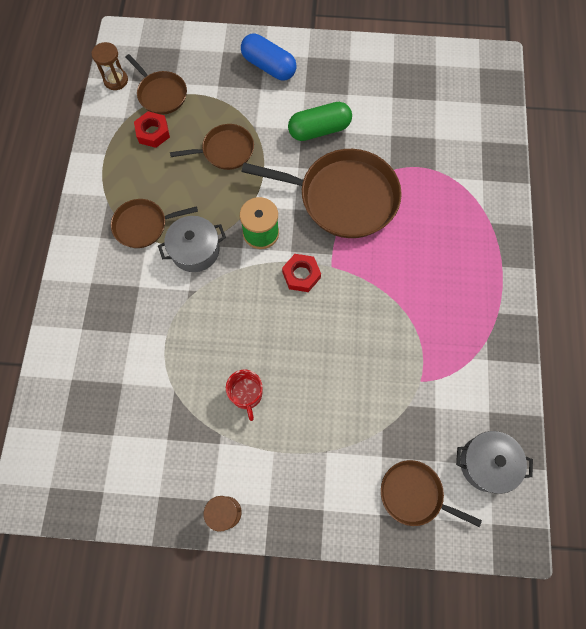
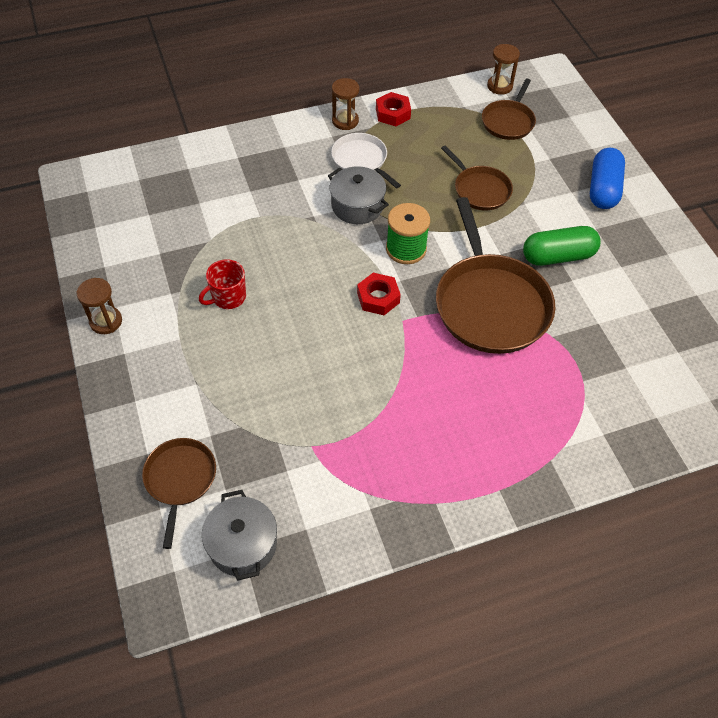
camera: 65 degrees right, 15 degrees down
(87, 219) = (345, 121): none -> brown hourglass
(143, 225) = (361, 160): brown pan -> white pan
(153, 133) = (462, 131): red nut -> red nut (393, 113)
(319, 130) = (558, 256): green capsule -> green capsule turned 60 degrees counterclockwise

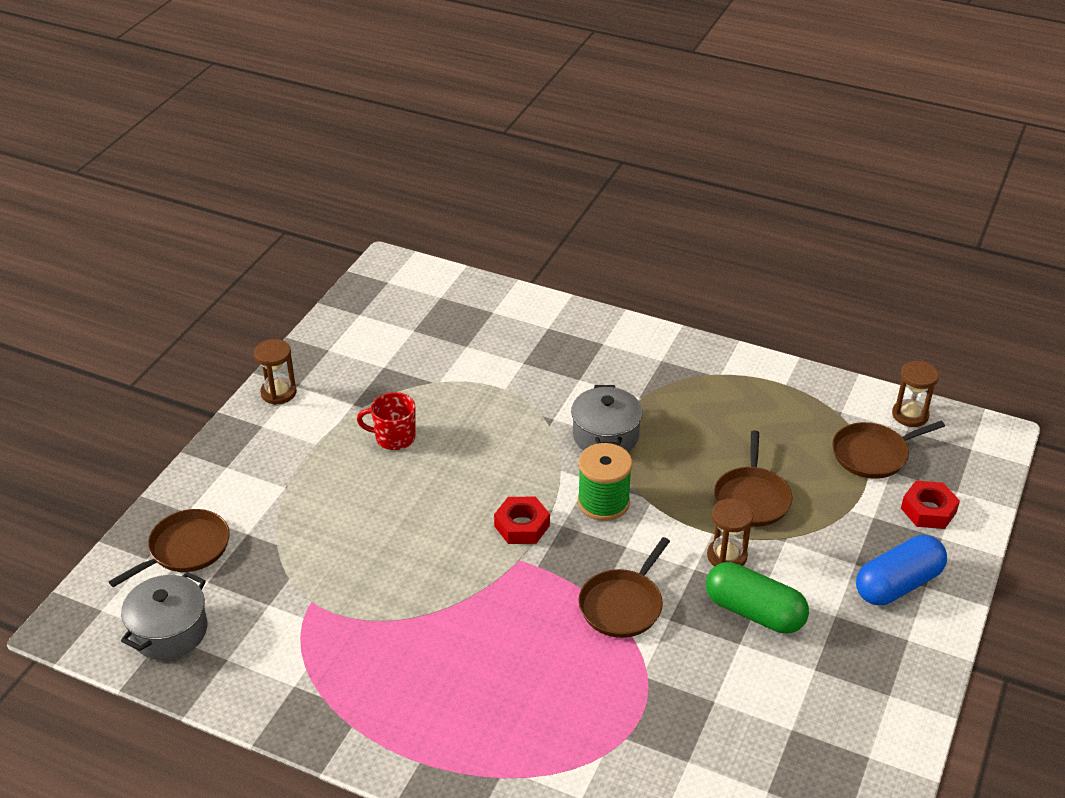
camera: 45 degrees right, 15 degrees down
(345, 121) = (692, 354): brown hourglass -> brown hourglass (727, 556)
(361, 160) = (662, 398): white pan -> none
(393, 113) = (751, 375): red nut -> red nut (928, 510)
(490, 304) = (623, 605): brown pan -> brown pan, size x0.54

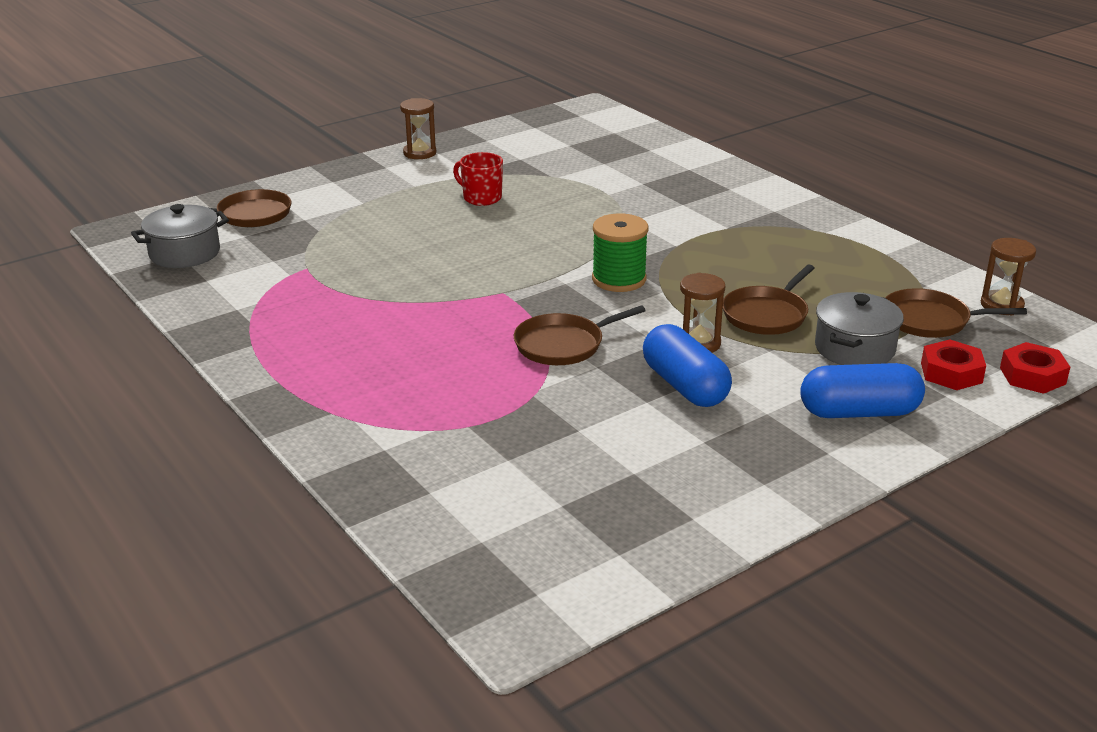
camera: 30 degrees right, 10 degrees down
(522, 526) = (529, 273): red nut -> red nut (1032, 376)
(605, 436) = (668, 241): grey pot -> grey pot (854, 348)
(754, 612) = (684, 386): green capsule -> blue capsule

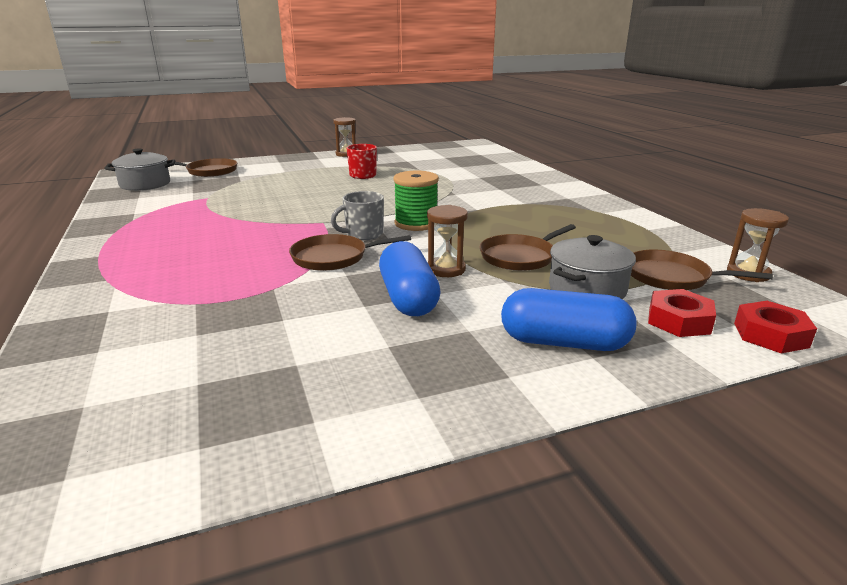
camera: 15 degrees right, 5 degrees down
(569, 305) = (363, 234): none -> grey mug

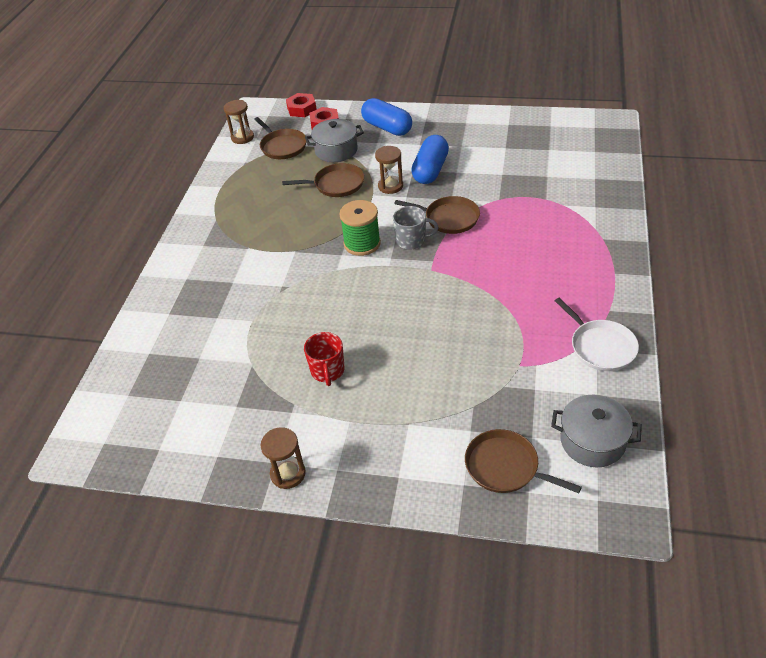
camera: 145 degrees left, 20 degrees up
(129, 214) = (600, 347): none -> white pan

